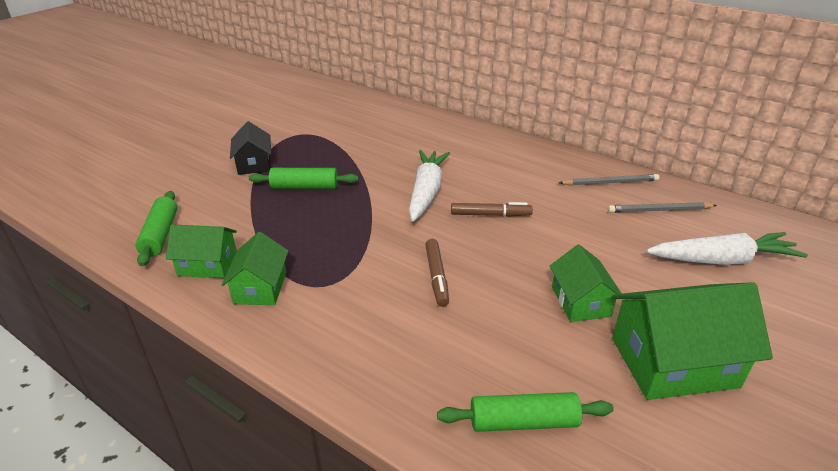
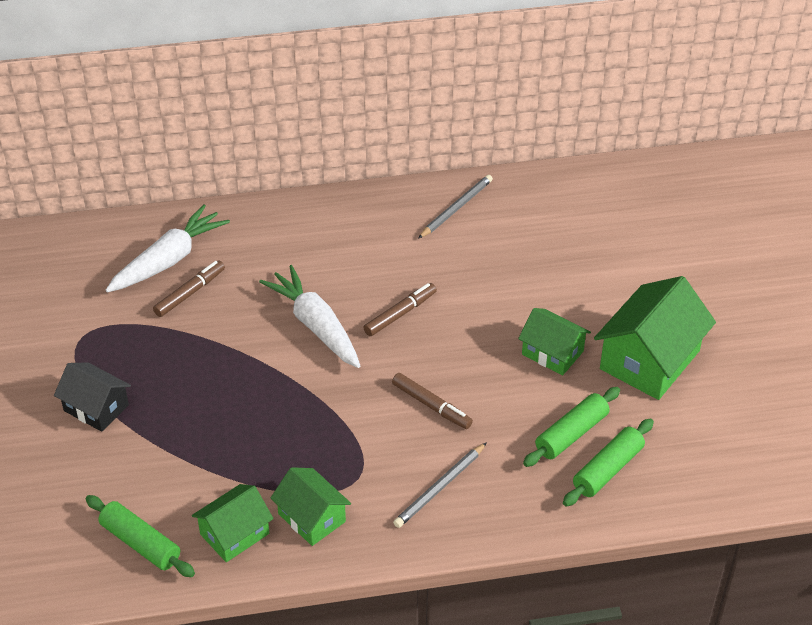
camera: 45 degrees left, 10 degrees up
(304, 187) = (194, 398): green rolling pin -> green rolling pin (571, 434)
(381, 143) = (190, 293): none -> brown marker
(659, 210) = (522, 218): grey pencil -> grey pencil (440, 488)
(722, 260) = (608, 244): white carrot -> white carrot (168, 260)

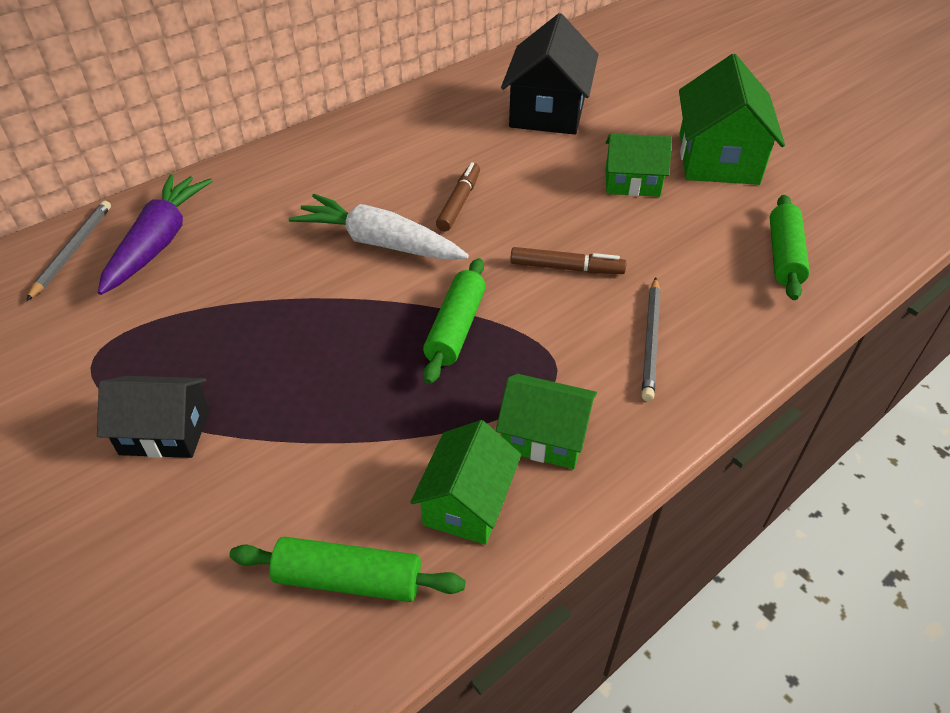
camera: 30 degrees left, 0 degrees up
(168, 260) = (159, 242): white carrot -> purple carrot
(190, 293) = (208, 264): brown marker -> none
(456, 208) = (435, 107): grey pencil -> grey pencil (73, 250)
(549, 250) = (548, 111): none -> black house
(571, 434) = (720, 240): green rolling pin -> green rolling pin (456, 328)

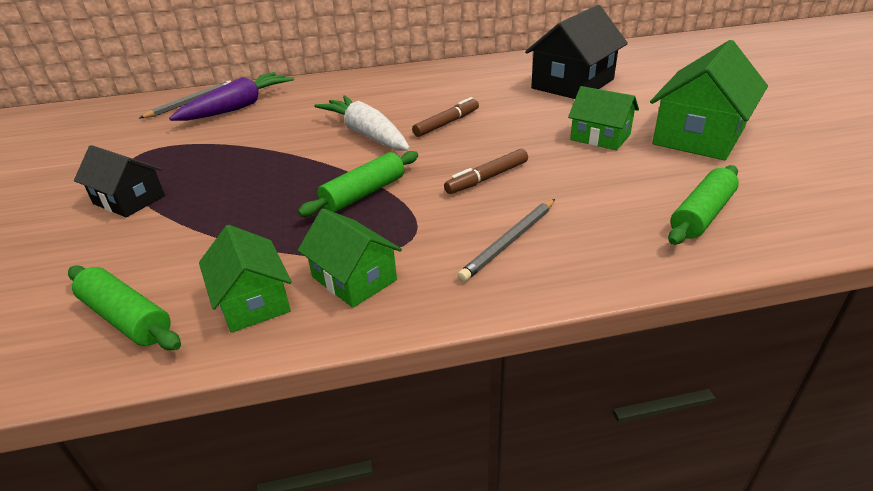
camera: 30 degrees right, 10 degrees down
(467, 502) = (253, 301): green house -> green house turned 75 degrees counterclockwise
(566, 268) = (487, 178): brown marker -> brown marker turned 105 degrees clockwise

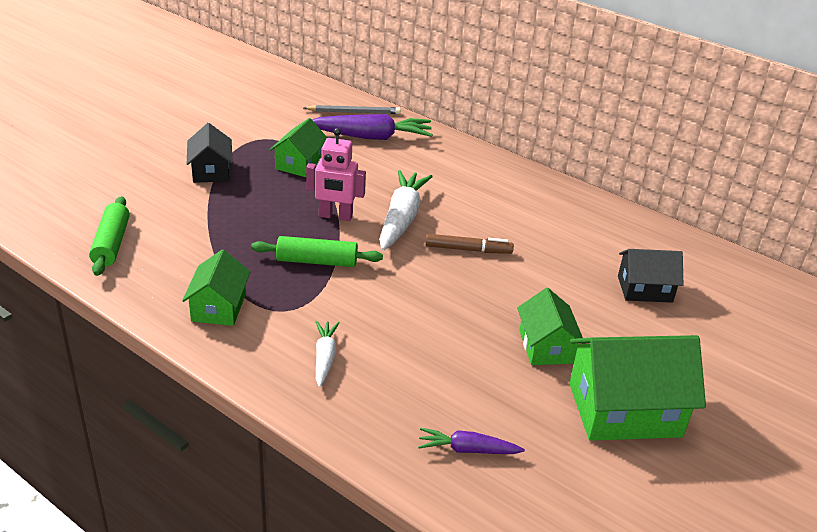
camera: 45 degrees right, 0 degrees up
(253, 301) = (163, 279): green house -> green house (300, 164)
(315, 161) = (335, 216): none -> pink robot
(487, 178) = (402, 310): brown marker -> none
(509, 241) = (325, 358): grey pencil -> white carrot
(573, 84) = (644, 289): black house -> black house, size x0.59
(701, 215) = (467, 450): green rolling pin -> purple carrot

